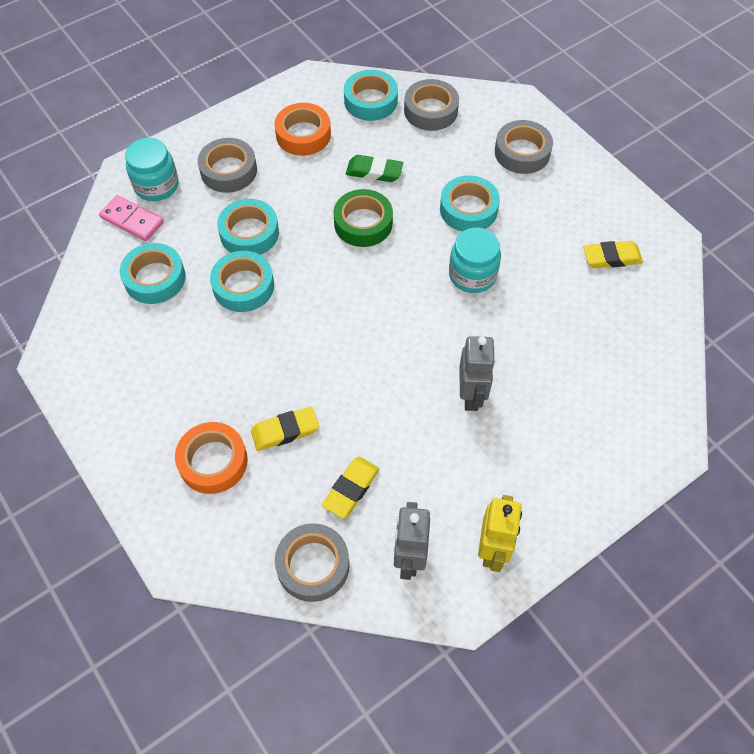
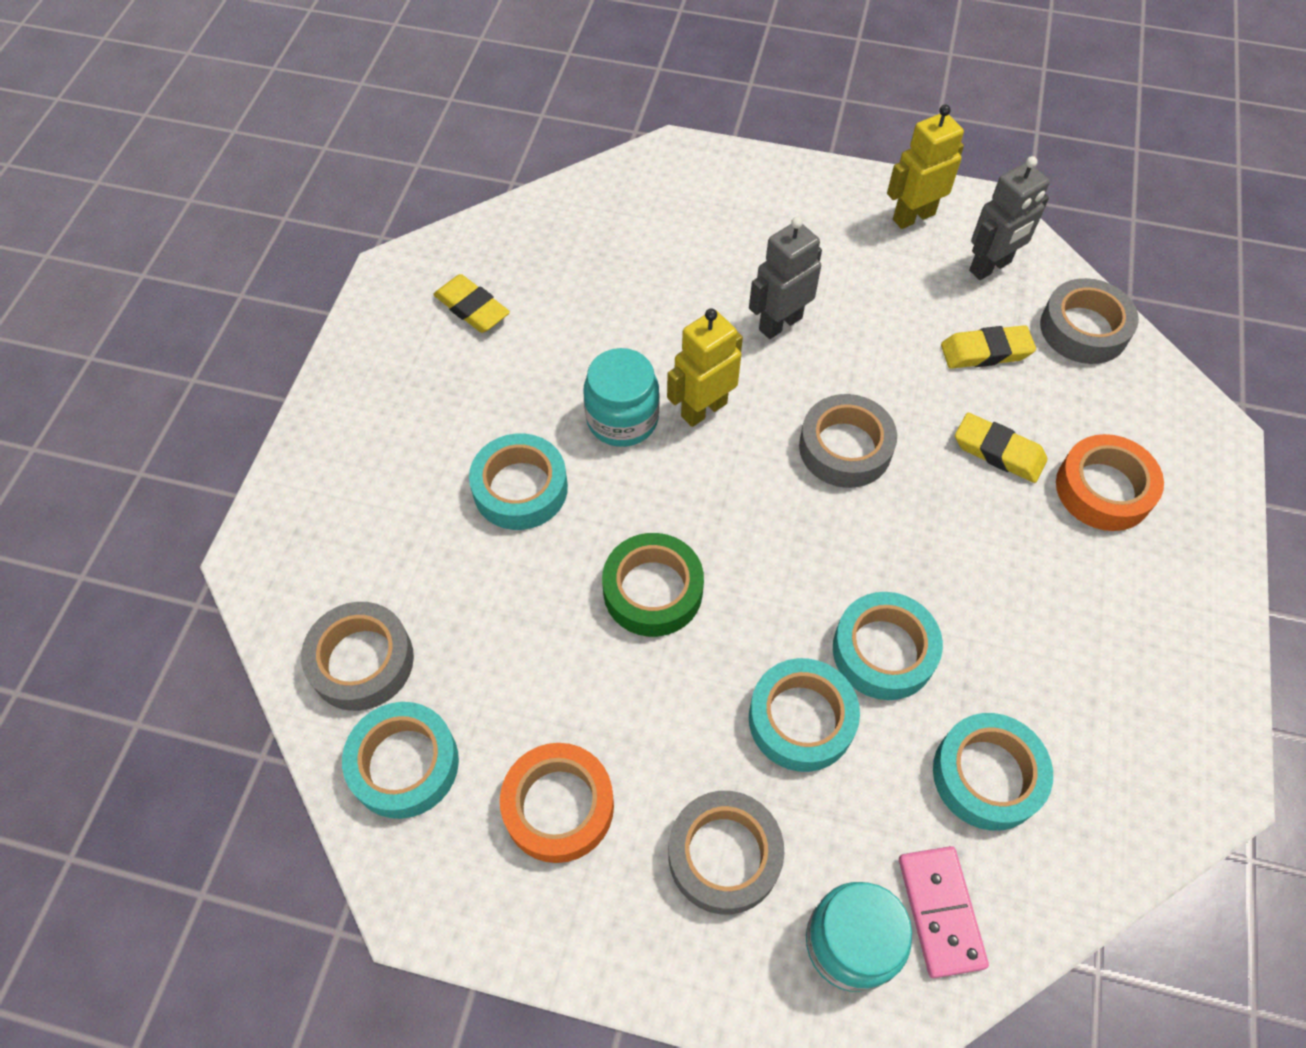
camera: 130 degrees left, 0 degrees up
(374, 172) = (550, 646): green eraser -> none
(445, 314) = (703, 409): none -> yellow robot
(522, 152) = (362, 492): grey tape -> grey tape (845, 448)

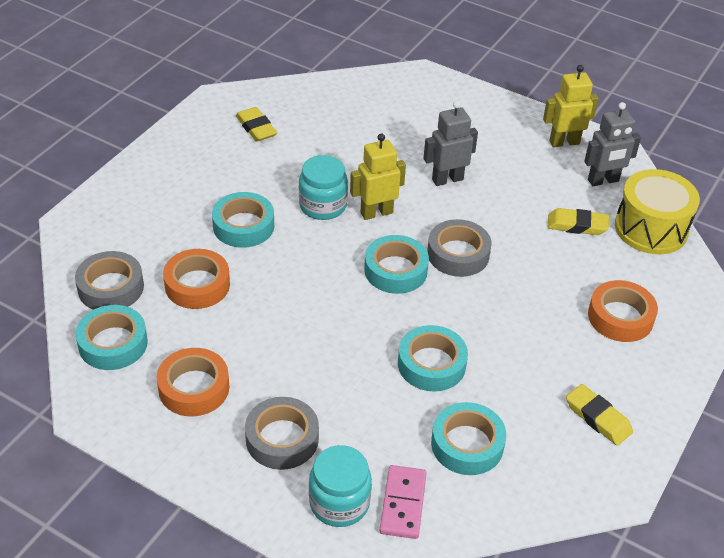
camera: 15 degrees right, 15 degrees down
(492, 616) = (197, 285): none -> orange tape
(653, 590) = (300, 297): green tape -> none
(801, 719) = (362, 385): turquoise tape -> turquoise tape (395, 270)
(998, 452) = (559, 280): yellow eraser -> yellow eraser (598, 418)
(1084, 329) = (651, 228): grey tape -> yellow drum

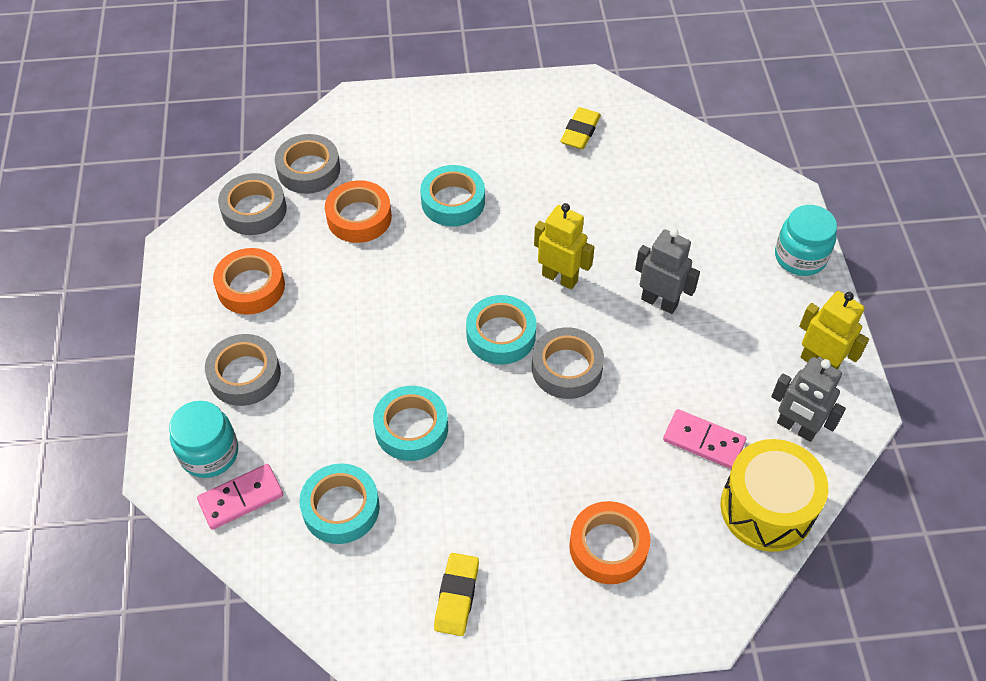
camera: 55 degrees right, 10 degrees up
(113, 343) = (254, 210): turquoise tape -> grey tape
(323, 206) = (530, 236): turquoise jar -> turquoise jar (800, 257)
(577, 225) = (703, 441): yellow eraser -> pink domino

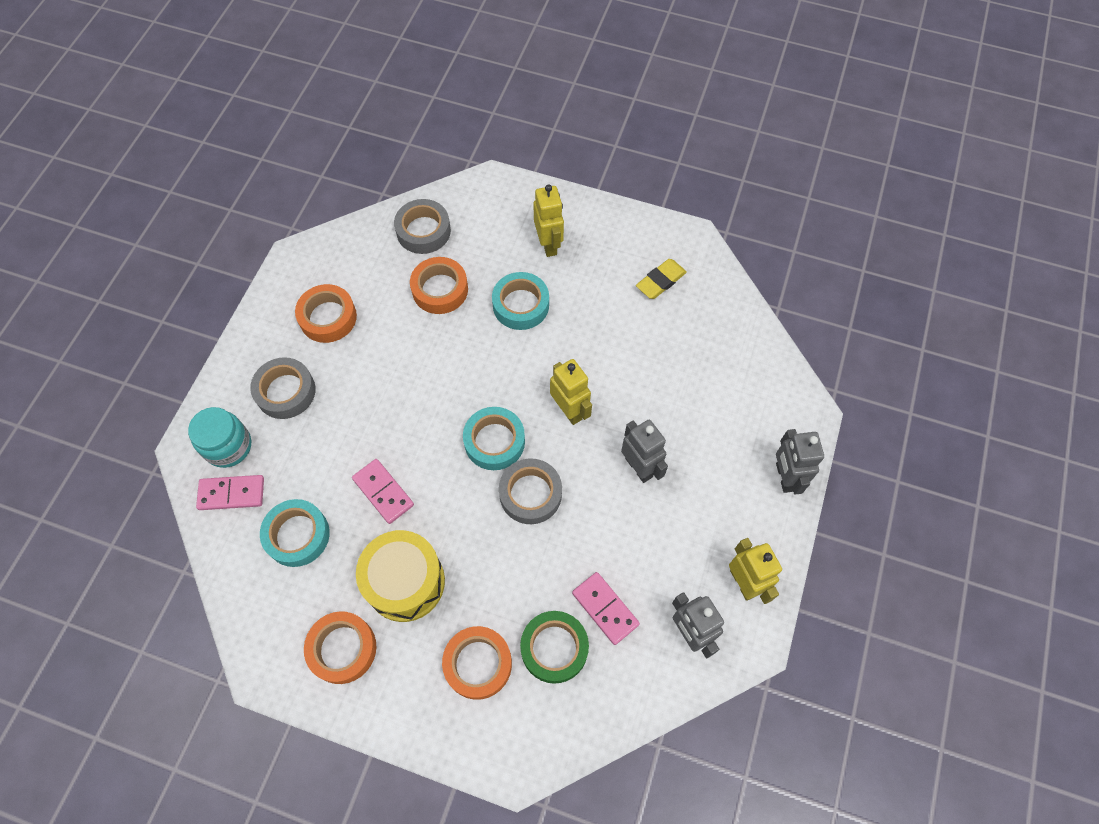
camera: 25 degrees right, 10 degrees up
(254, 210) = (364, 251): grey tape -> none
(411, 428) = (383, 492): turquoise tape -> pink domino
(449, 137) = (549, 244): none -> yellow robot
(457, 596) = (342, 649): yellow eraser -> orange tape
(676, 498) = (554, 648): none -> green tape
(766, 508) = (623, 692): yellow drum -> yellow drum (405, 582)
(800, 257) = (784, 477): turquoise jar -> grey robot

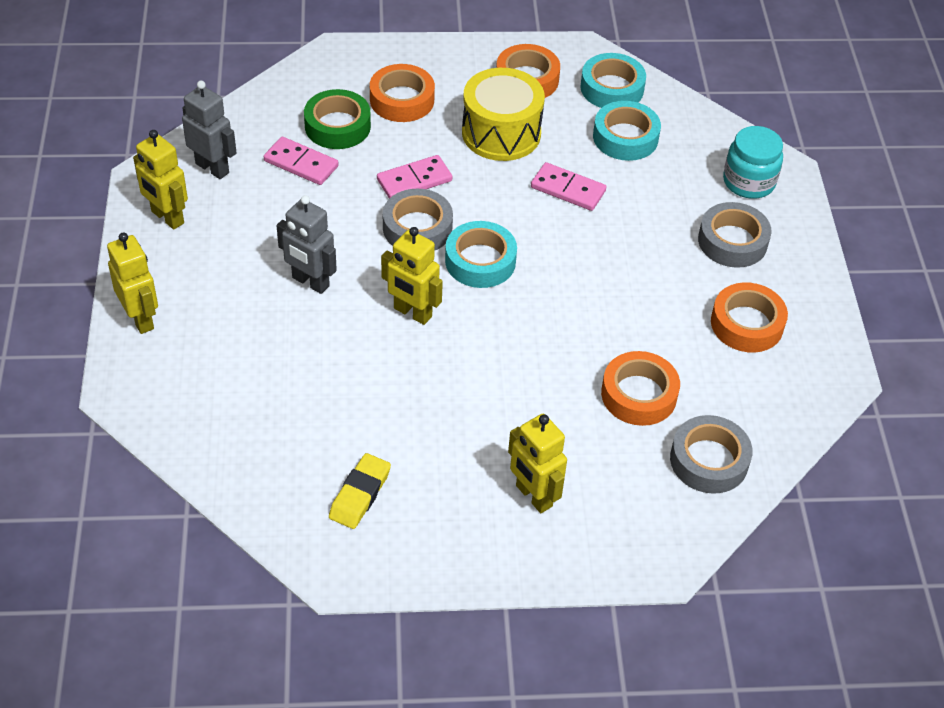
camera: 155 degrees right, 15 degrees down
(231, 494) = (712, 149): pink domino -> pink domino (414, 180)
(521, 305) = (528, 407): turquoise tape -> turquoise tape (612, 88)
(784, 477) = (141, 318): grey robot -> yellow robot

